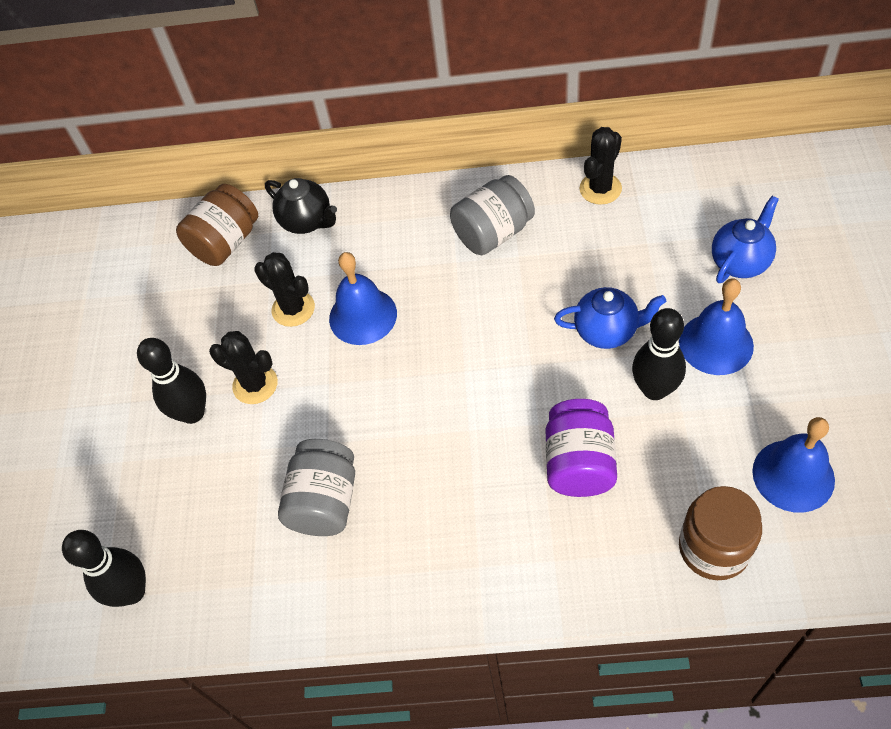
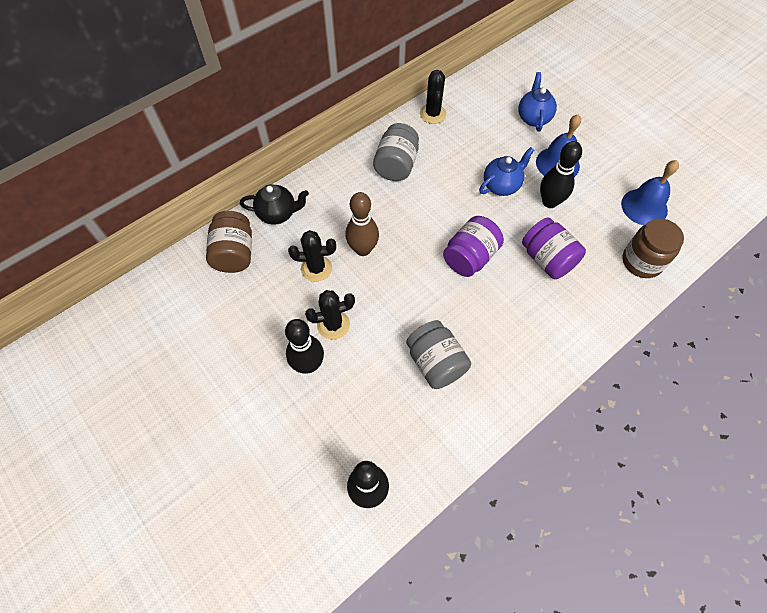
camera: 45 degrees left, 5 degrees up
(363, 316) = (363, 249): blue bell -> brown bowling pin
(480, 400) = (470, 257): none -> purple jar

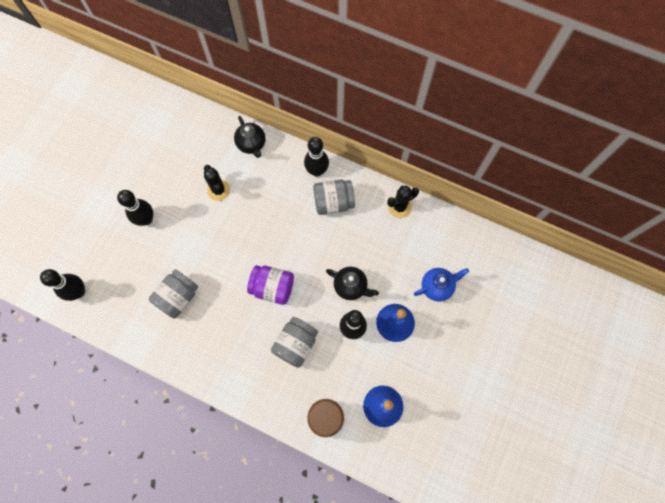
camera: 65 degrees right, 10 degrees up
(234, 253) = (208, 135): brown jar -> none
(333, 325) = (180, 221): black cactus -> none
(350, 166) = (317, 171): none -> black bowling pin
(363, 249) = (247, 213): brown bowling pin -> none
(501, 186) = (351, 286): blue teapot -> black teapot
(547, 259) = (296, 344): purple jar -> grey jar

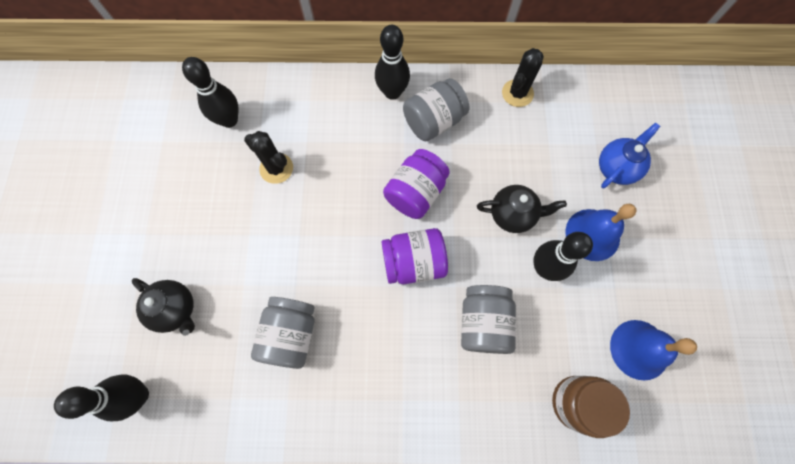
camera: 25 degrees left, 0 degrees up
(146, 219) = (193, 249): black bowling pin -> black bowling pin (229, 120)
(251, 144) = (292, 94): black teapot -> black teapot (176, 309)
(297, 245) = (415, 193): none -> purple jar

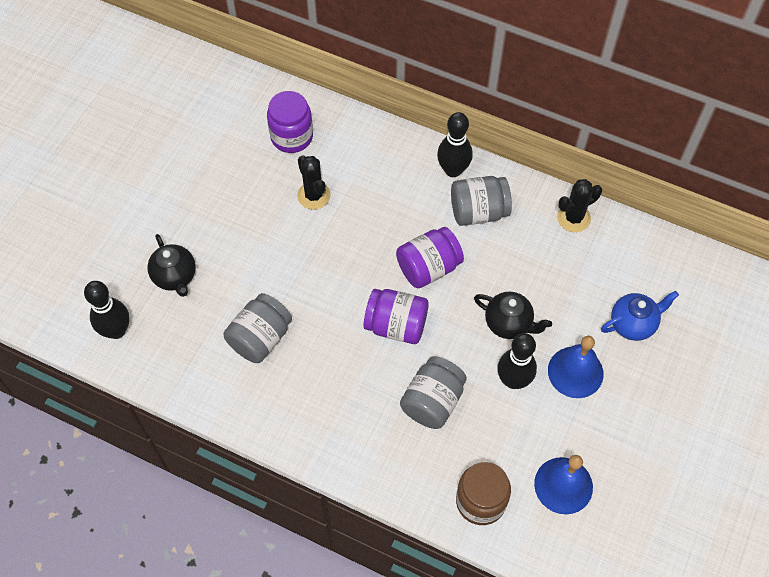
camera: 25 degrees right, 10 degrees down
(229, 120) = (291, 136): black bowling pin -> purple jar

